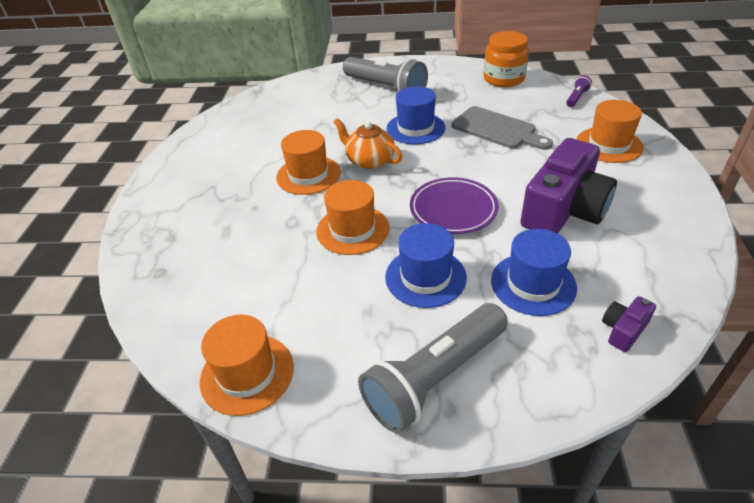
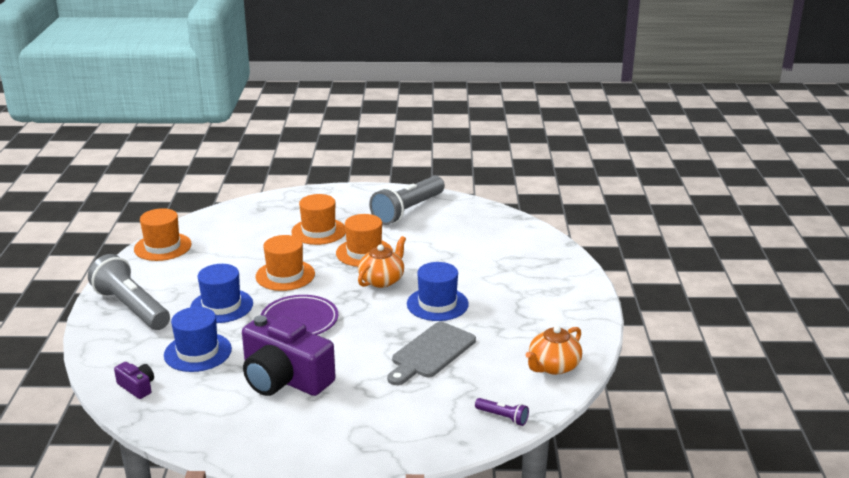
camera: 85 degrees right, 15 degrees down
(386, 88) = (526, 286): grey flashlight -> grey flashlight (408, 211)
(503, 79) = (553, 366): orange jar -> orange teapot
(609, 145) = (390, 424): orange hat -> orange hat (319, 231)

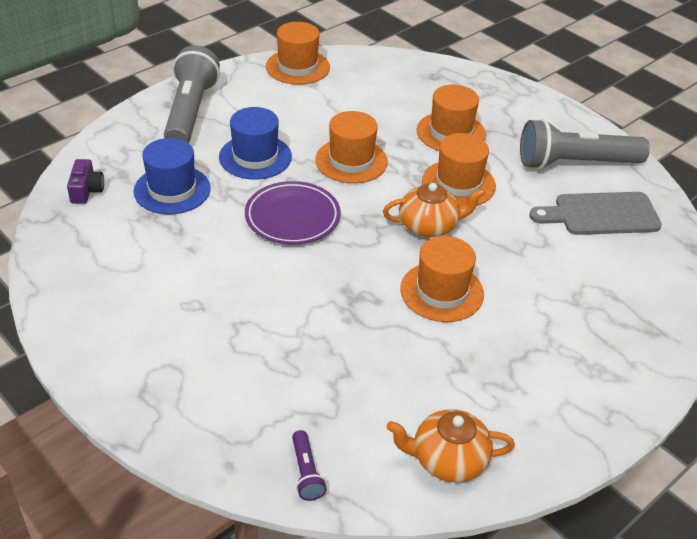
camera: 45 degrees right, 15 degrees up
(284, 378) = (193, 267): purple camera -> none
(431, 352) = (352, 341): grey cutting board -> grey cutting board (601, 214)
(437, 304) = (442, 291): blue hat -> orange hat

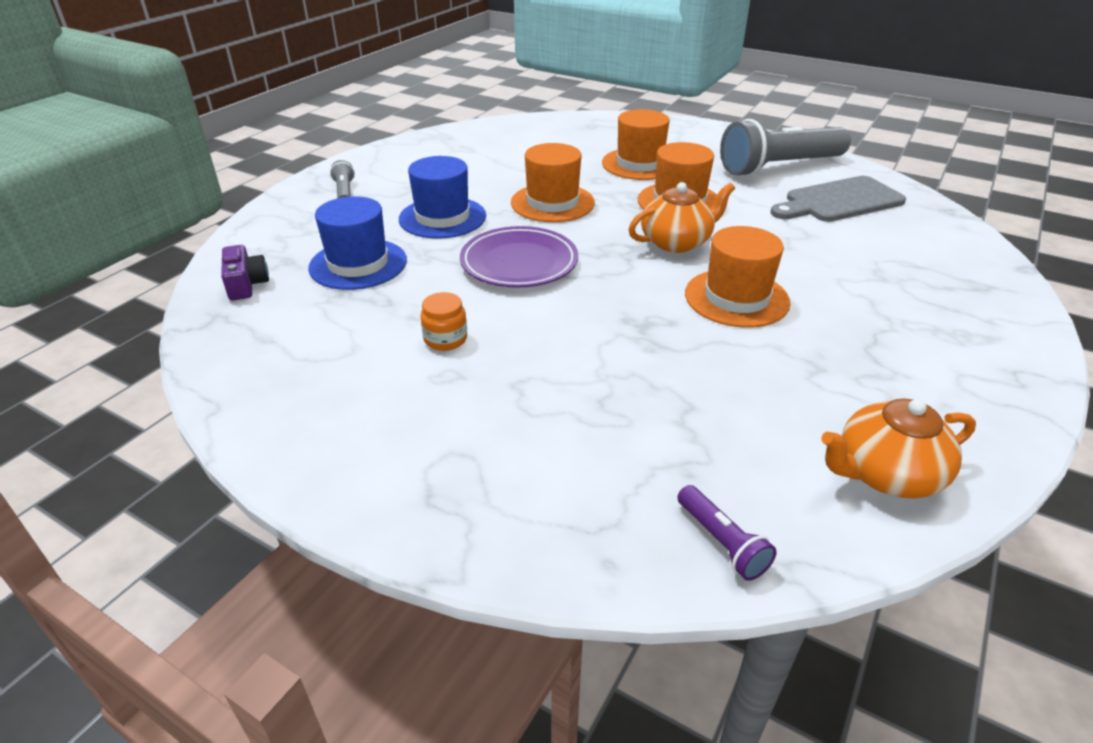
camera: 15 degrees left, 5 degrees down
(190, 112) = (344, 192): grey flashlight -> grey flashlight, size x0.43
(205, 274) = (445, 339): none -> orange jar
(297, 67) = (445, 139): orange hat -> none

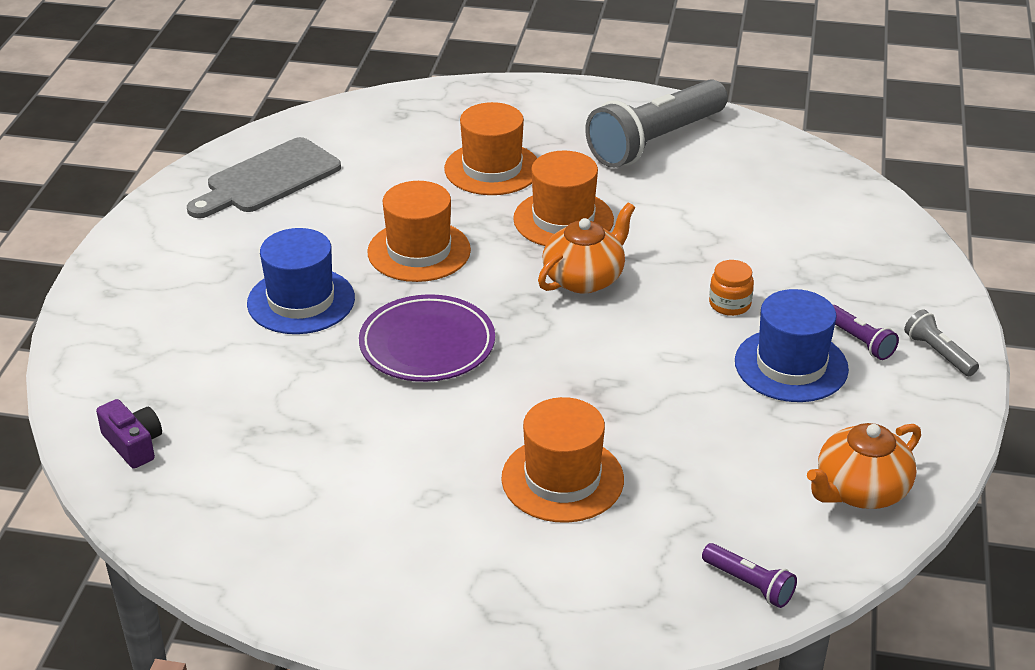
camera: 20 degrees left, 0 degrees up
(344, 192) = (151, 288): grey flashlight -> grey flashlight (938, 353)
(358, 264) = (245, 388): blue hat -> blue hat (791, 365)
(445, 339) = (404, 457): orange jar -> orange jar (729, 304)
(736, 298) = (673, 338): orange hat -> orange hat (562, 479)
(839, 201) = (736, 182): grey cutting board -> grey cutting board (268, 179)
(923, 335) = (859, 341): none -> purple flashlight

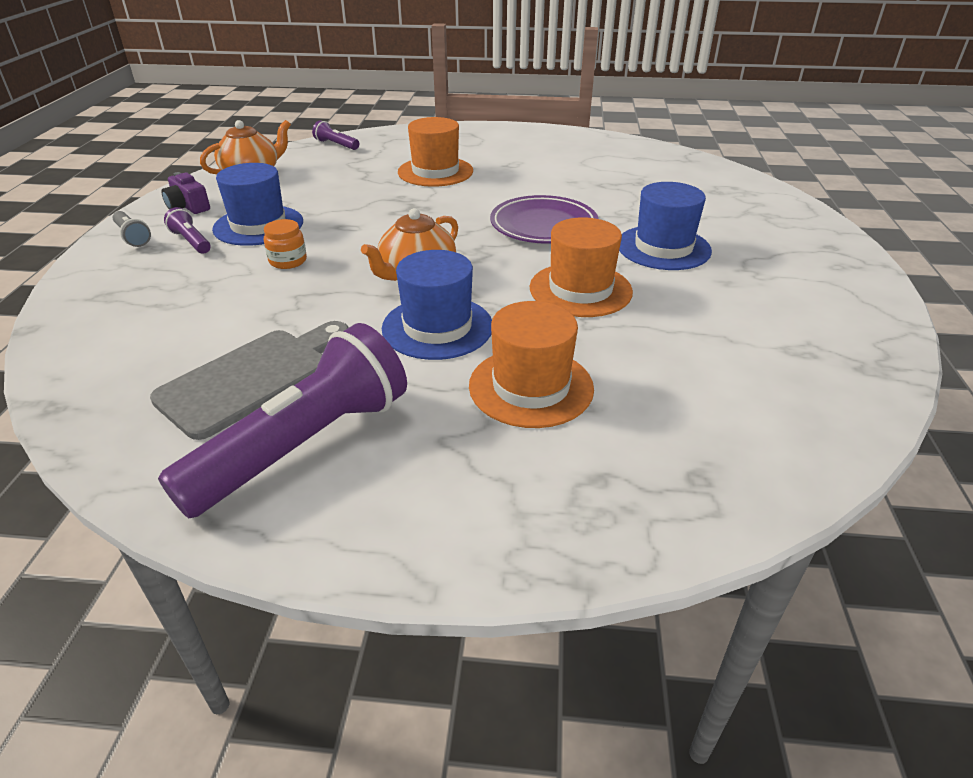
camera: 175 degrees right, 0 degrees up
(133, 444) = (709, 175): purple camera -> purple camera (188, 206)
(268, 179) = (798, 358): grey cutting board -> grey cutting board (253, 378)
(563, 219) = (437, 327): orange hat -> blue hat
(655, 142) = (304, 445): grey flashlight -> purple flashlight

